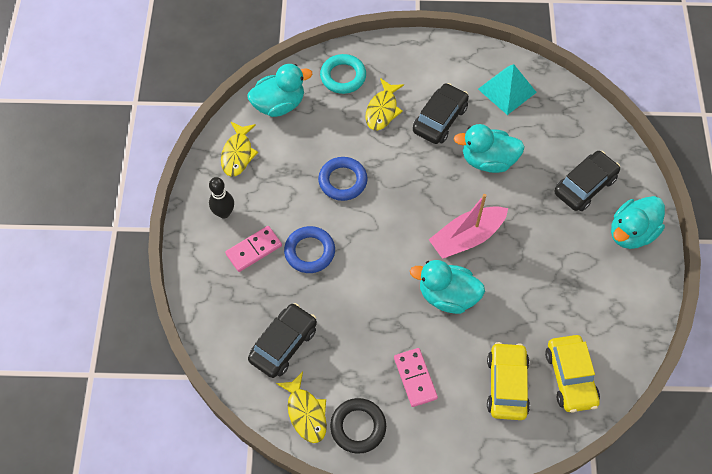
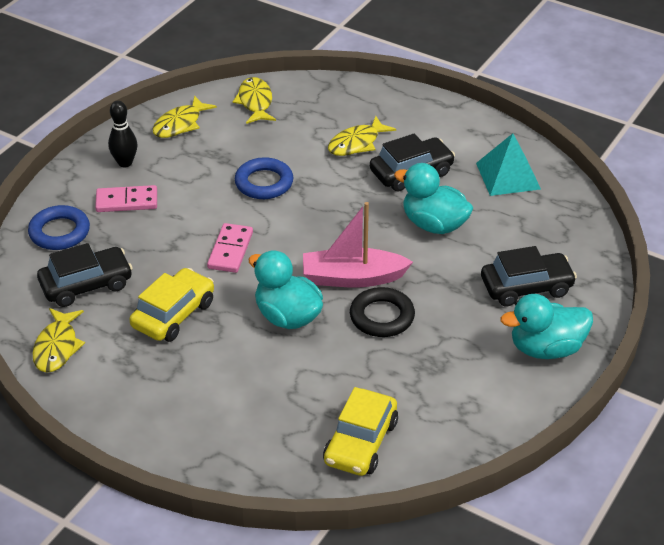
camera: 30 degrees right, 20 degrees down
(279, 105) = (255, 102): turquoise duck -> yellow fish
(309, 252) = (179, 224): blue ring -> blue ring (59, 232)
(343, 76) = (340, 103): turquoise ring -> none
(358, 427) = (97, 381): black ring -> black ring (382, 317)
(415, 378) = (192, 368): pink domino -> pink domino (230, 250)
(506, 385) = (283, 417): yellow car -> yellow car (173, 314)

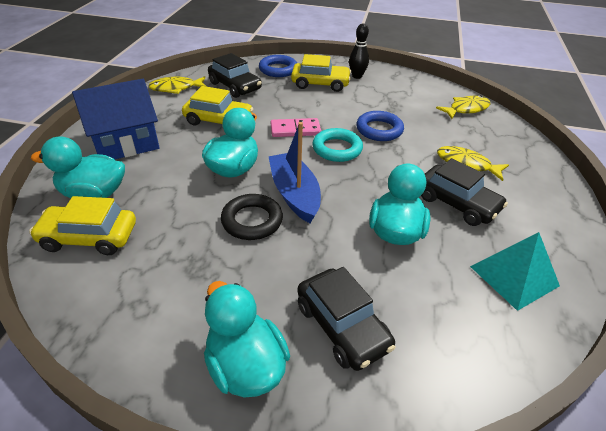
camera: 70 degrees right, 0 degrees up
(127, 201) = (320, 84): pink domino -> yellow car
(180, 124) = (412, 86): yellow fish -> none
(184, 408) = (125, 142): none -> blue house
(285, 439) = (94, 194): none -> turquoise duck
(286, 226) = (337, 149): none -> turquoise ring
(353, 278) = (294, 194): pink boat -> blue boat

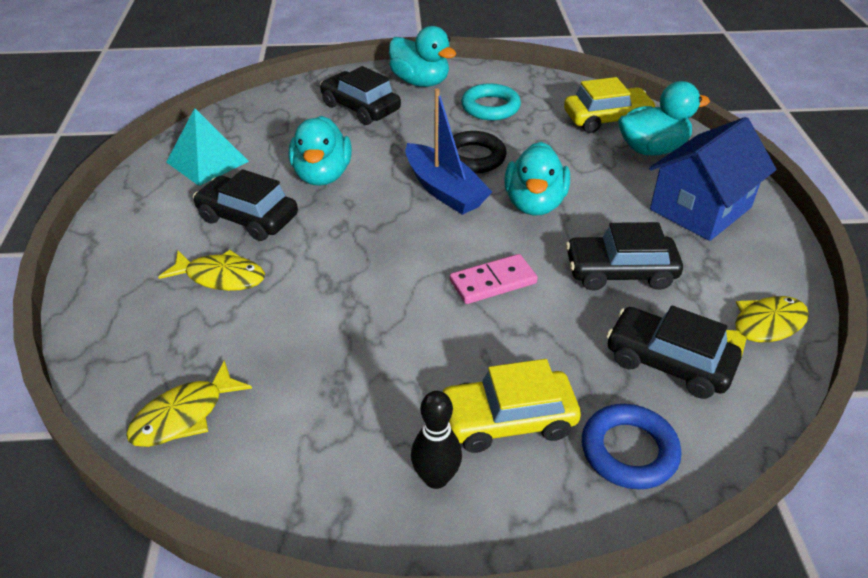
camera: 165 degrees right, 0 degrees up
(218, 120) = (620, 272): yellow car -> black car
(337, 149) = (416, 262): turquoise ring -> turquoise ring (490, 107)
(379, 130) = (358, 314): blue ring -> none

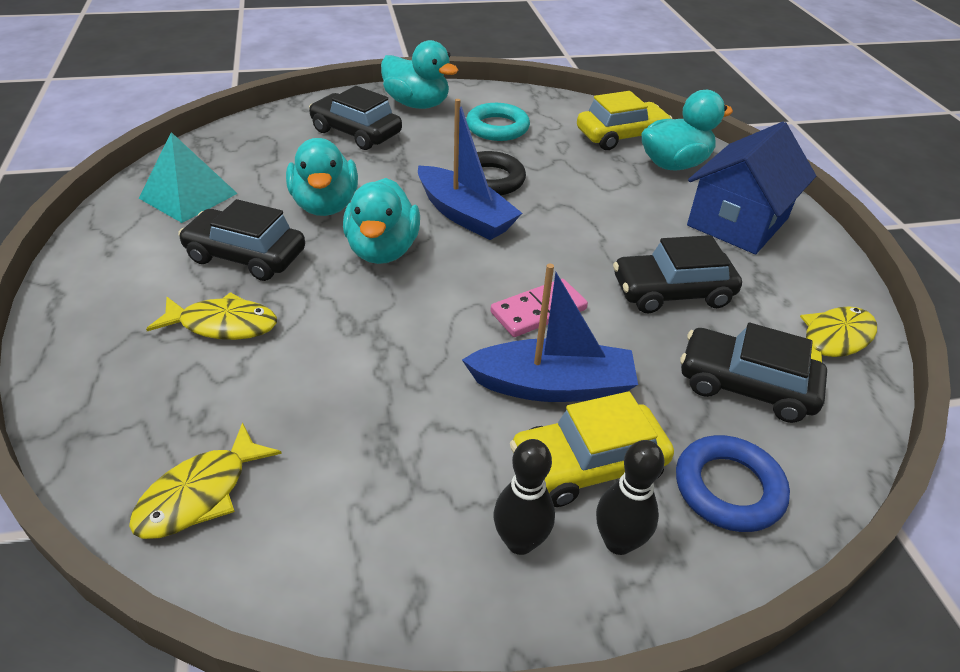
camera: 10 degrees left, 0 degrees up
(491, 349) = (552, 386): none -> blue boat
(520, 486) = (618, 542): none -> black bowling pin
(534, 204) = (565, 225): turquoise duck -> turquoise duck (383, 250)

